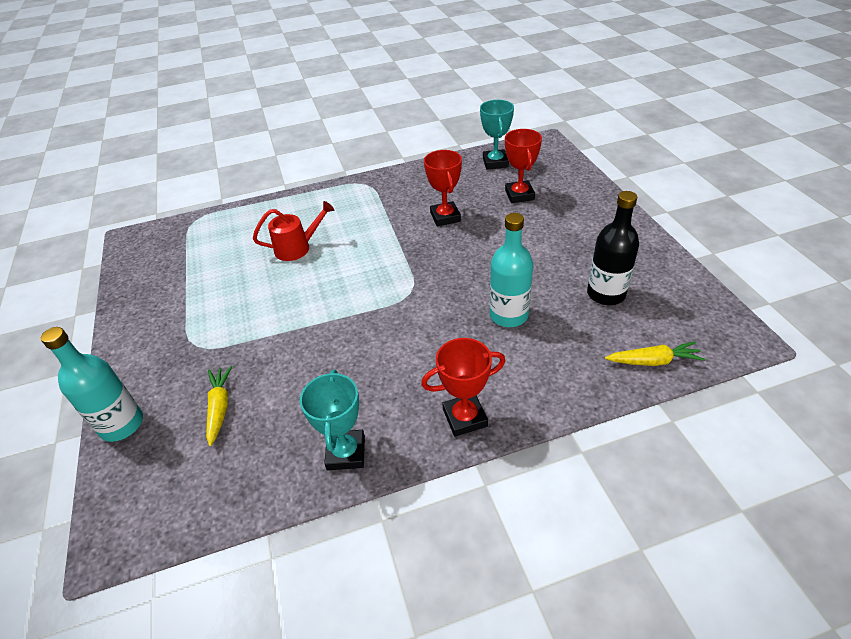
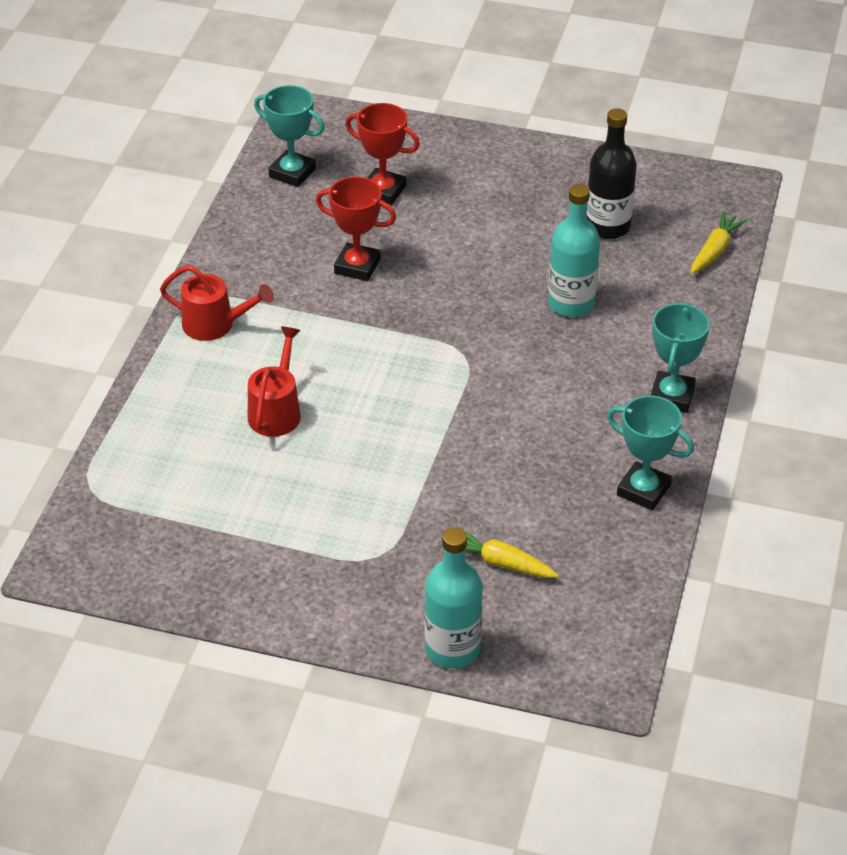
camera: 60 degrees left, 0 degrees up
(349, 197) = (215, 325): none -> red watering can
(465, 417) = (672, 396): red trophy -> turquoise trophy

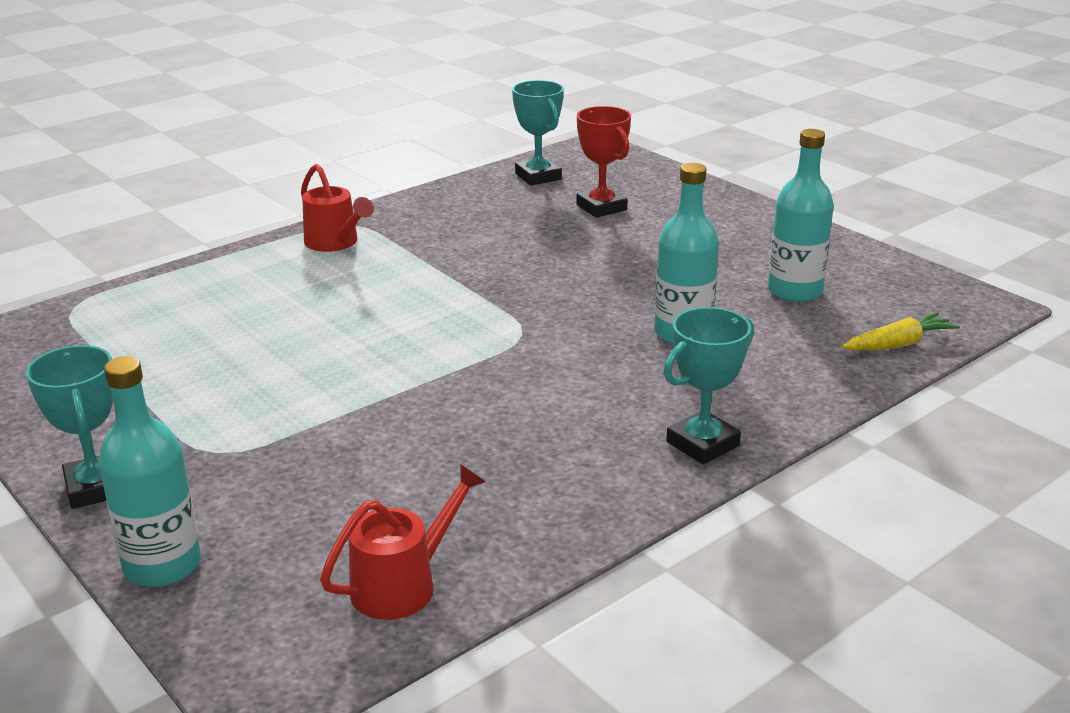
camera: 35 degrees right, 15 degrees down
(276, 411) = (296, 312): red watering can -> red watering can (403, 584)
(357, 266) = (509, 245): red trophy -> none
(500, 562) = (321, 510): yellow carrot -> none
(607, 226) = (794, 291): black bottle -> turquoise bottle
(643, 490) = (564, 514): turquoise trophy -> turquoise trophy (97, 487)

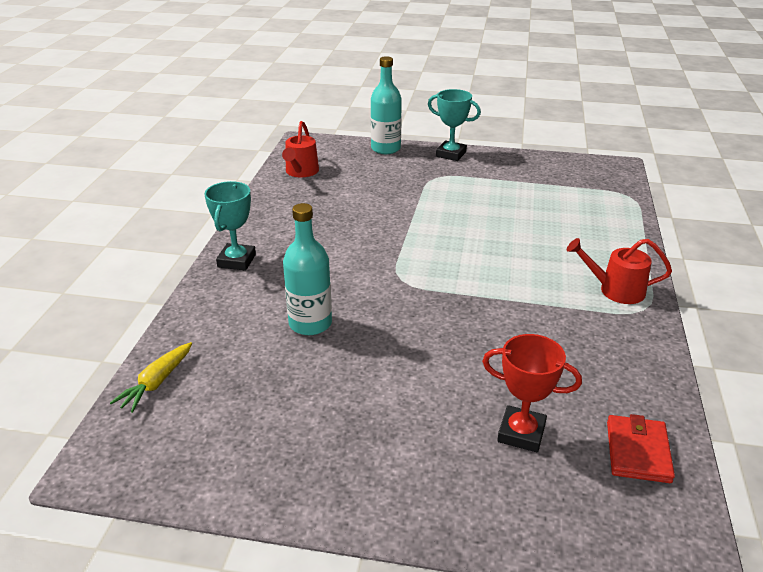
camera: 140 degrees right, 5 degrees up
(538, 176) = (638, 452): turquoise trophy -> red wallet
(794, 291) = (265, 403): turquoise bottle -> none

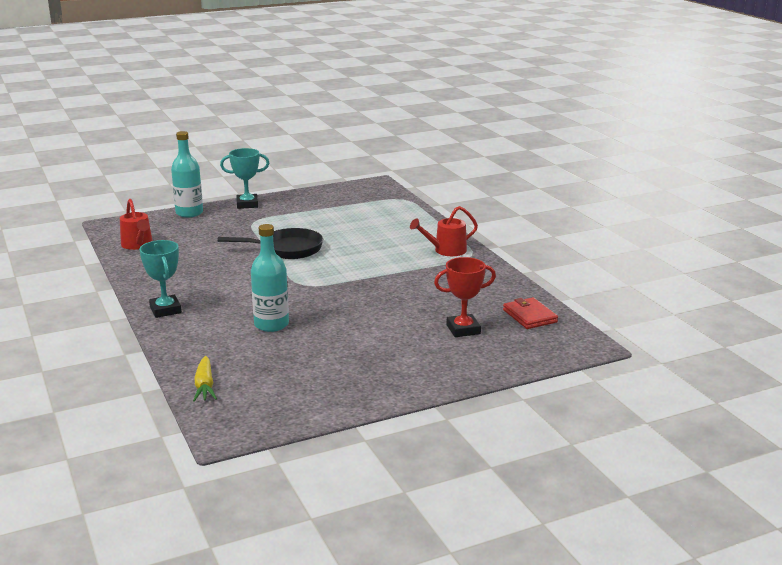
camera: 35 degrees left, 10 degrees down
(432, 224) = (287, 249): none -> black pan

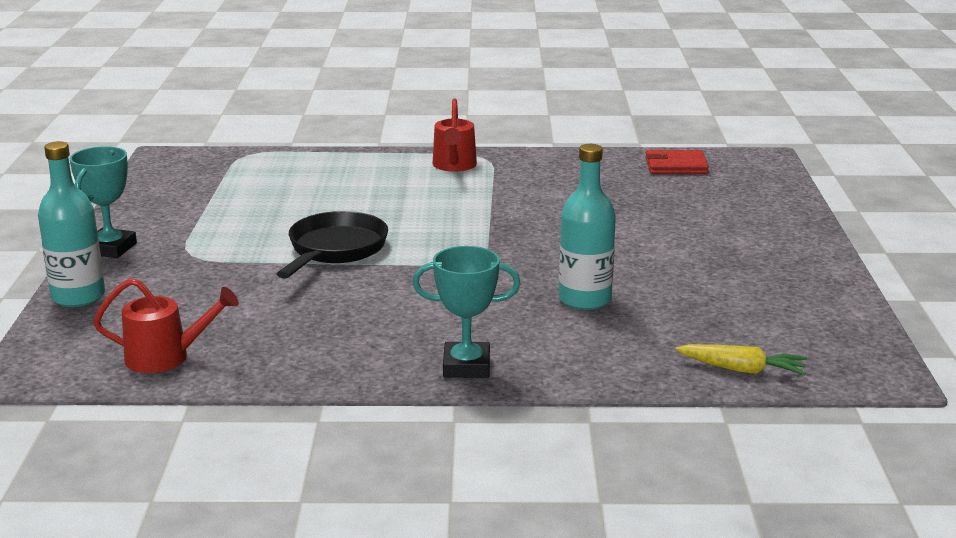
camera: 65 degrees left, 0 degrees up
(463, 329) = (685, 201): red trophy -> none

